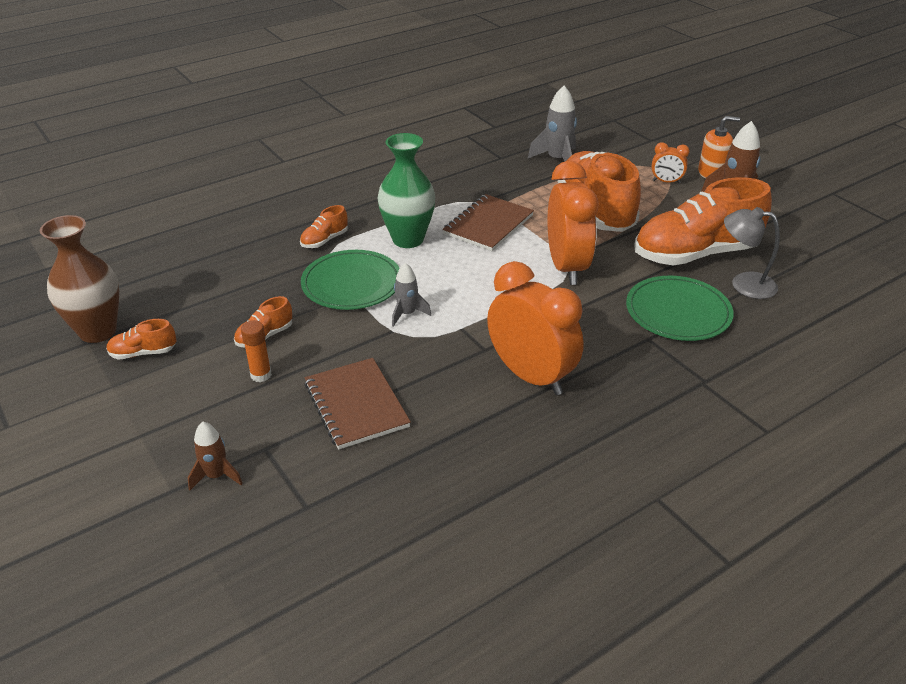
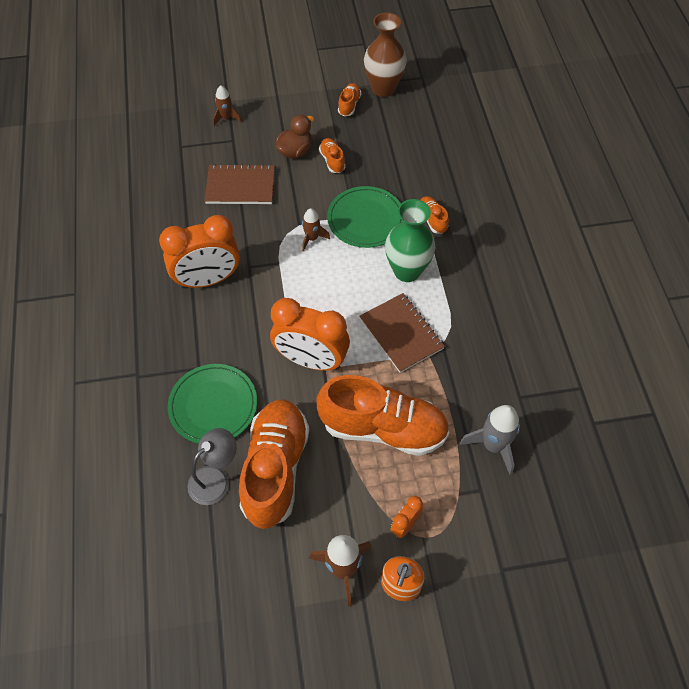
camera: 115 degrees right, 20 degrees up
(261, 375) = (295, 151): orange glue stick -> brown duck
(407, 314) = (312, 238): grey rocket -> brown rocket

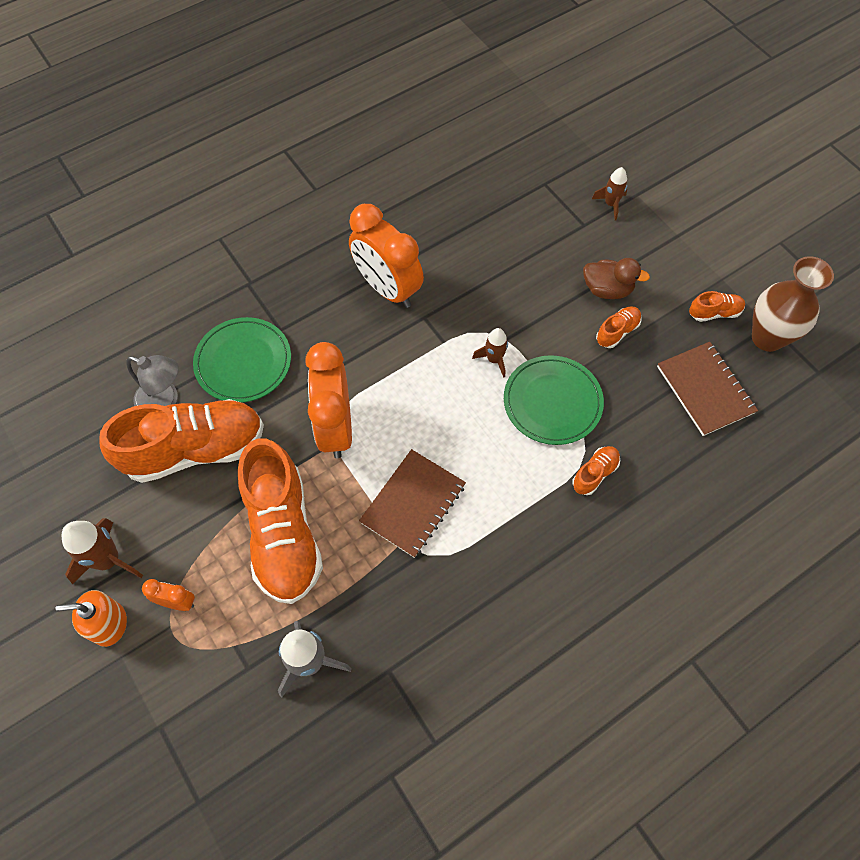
camera: 65 degrees right, 5 degrees up
(240, 186) = (524, 261): brown notebook -> brown notebook (705, 390)
(407, 271) = (503, 476): green vase -> none

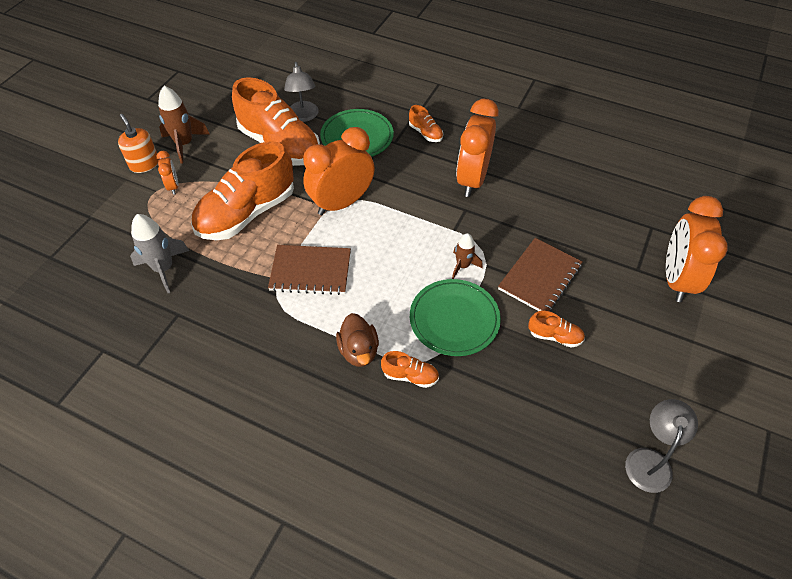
camera: 60 degrees right, 10 degrees down
(607, 289) = (589, 312): brown duck -> brown duck (359, 351)
(610, 204) = (676, 279): brown rocket -> orange clock
(705, 390) = (551, 428): brown notebook -> brown notebook (539, 277)
(714, 313) = (638, 403): orange shoe -> orange shoe (425, 133)
(767, 338) = (649, 460): brown vase -> grey lamp

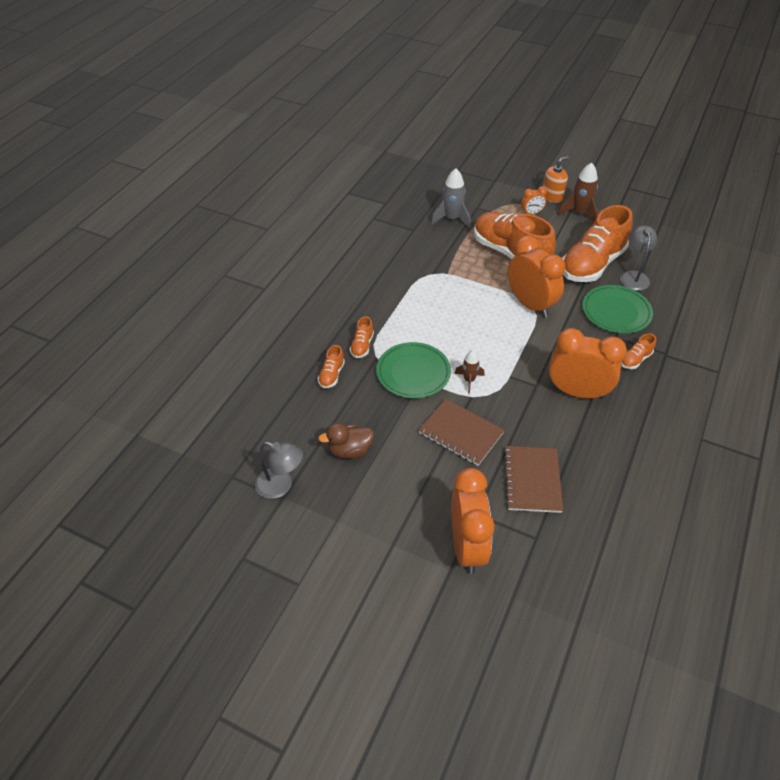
camera: 90 degrees right, 5 degrees down
(303, 116) = (634, 276): grey lamp -> grey lamp turned 105 degrees clockwise
(310, 271) = (455, 290): brown notebook -> brown notebook (532, 480)
(359, 351) = (384, 318): brown duck -> brown duck (350, 450)
(554, 336) = (397, 437): orange shoe -> orange shoe (331, 375)
(676, 279) = (467, 546): orange clock -> orange clock turned 75 degrees clockwise

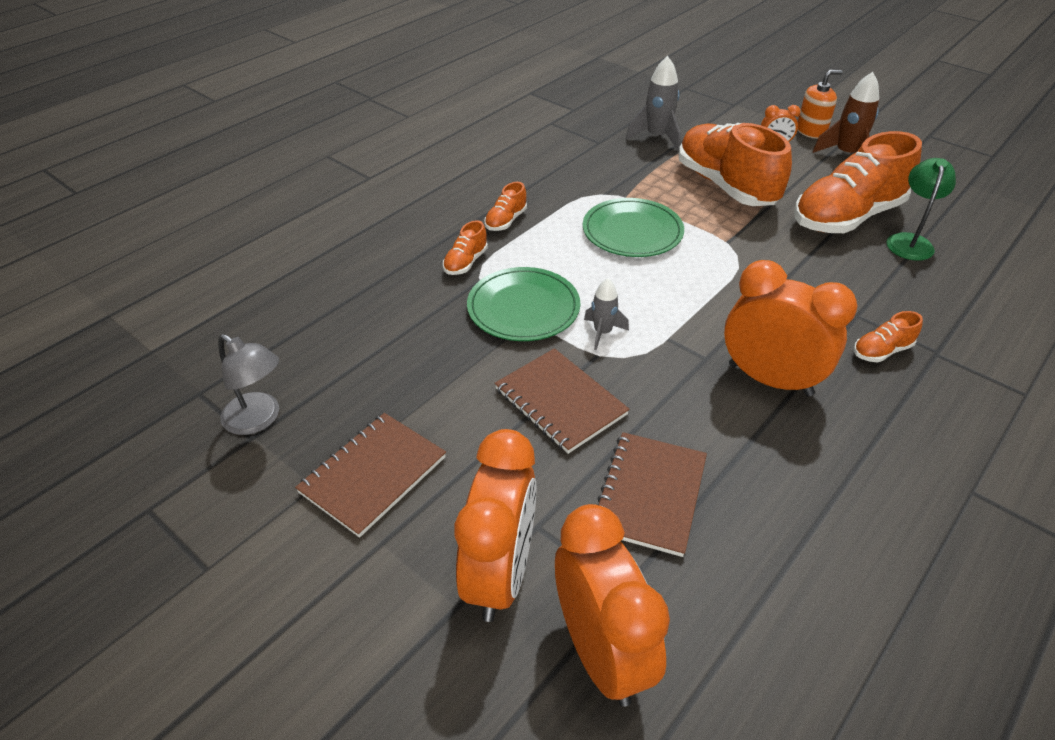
camera: 15 degrees right, 5 degrees down
(331, 375) = (405, 291): orange shoe -> orange shoe (506, 221)
(350, 450) = (382, 392): brown duck -> none
(369, 505) = (373, 475): none -> brown notebook
(469, 380) = (602, 332): brown rocket -> grey rocket
(530, 304) = (734, 252): orange clock -> orange clock (601, 652)
(616, 311) = (868, 282): green plate -> green plate (632, 231)
(634, 276) = (909, 241): grey lamp -> green lamp

